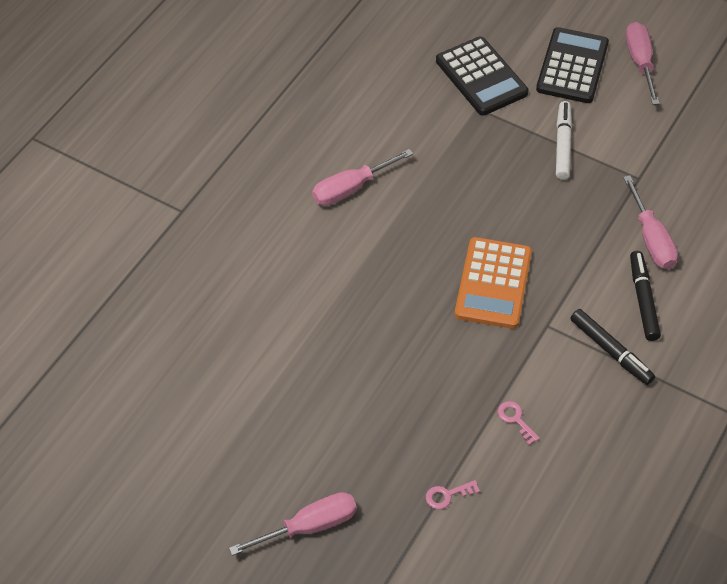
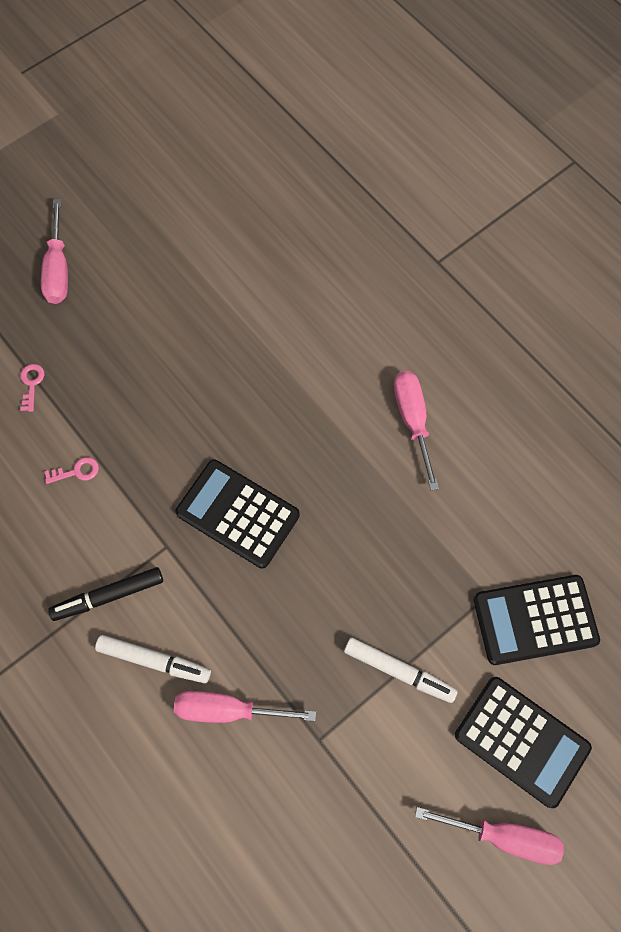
camera: 110 degrees right, 15 degrees up
(493, 284) = (238, 514): orange calculator -> black calculator
(643, 300) = (154, 660): black marker -> white marker

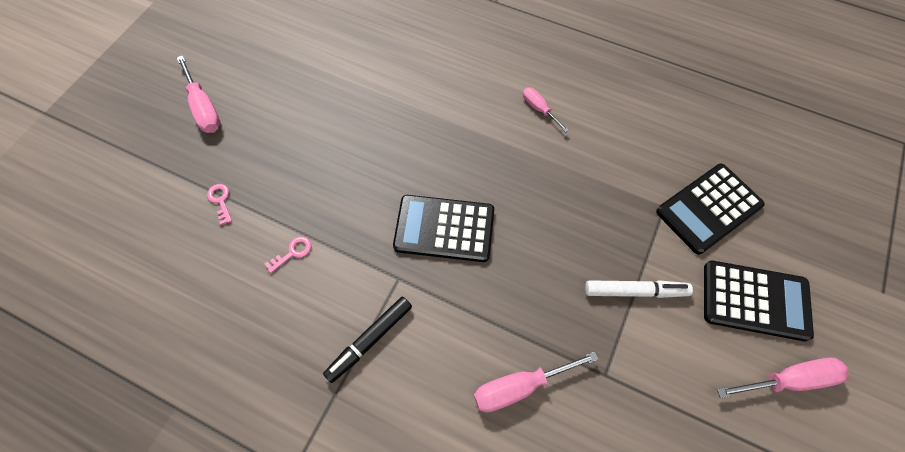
camera: 25 degrees left, 5 degrees down
(154, 660) = (436, 375): white marker -> none
(413, 420) = (539, 109): pink screwdriver -> pink screwdriver, size x0.61

